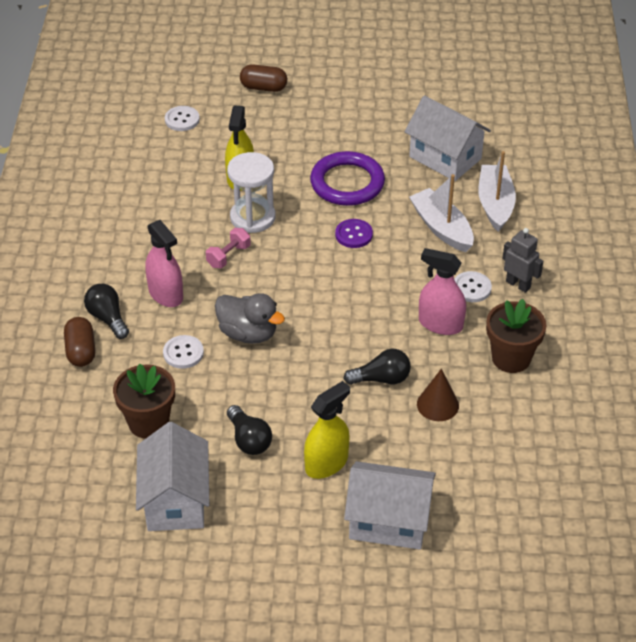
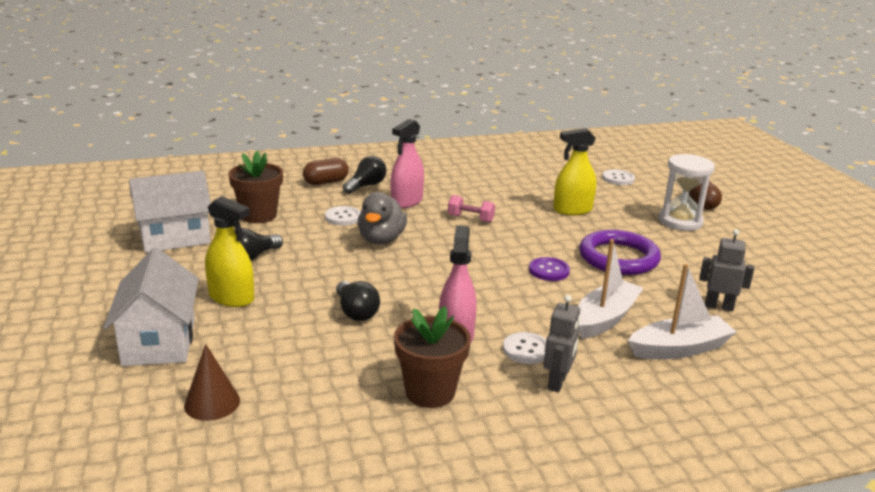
camera: 70 degrees right, 20 degrees down
(252, 217) = (527, 222): white hourglass -> white hourglass (680, 221)
(437, 404) = (333, 350): brown cone -> brown cone (212, 403)
(445, 158) = (719, 306): white house -> grey robot

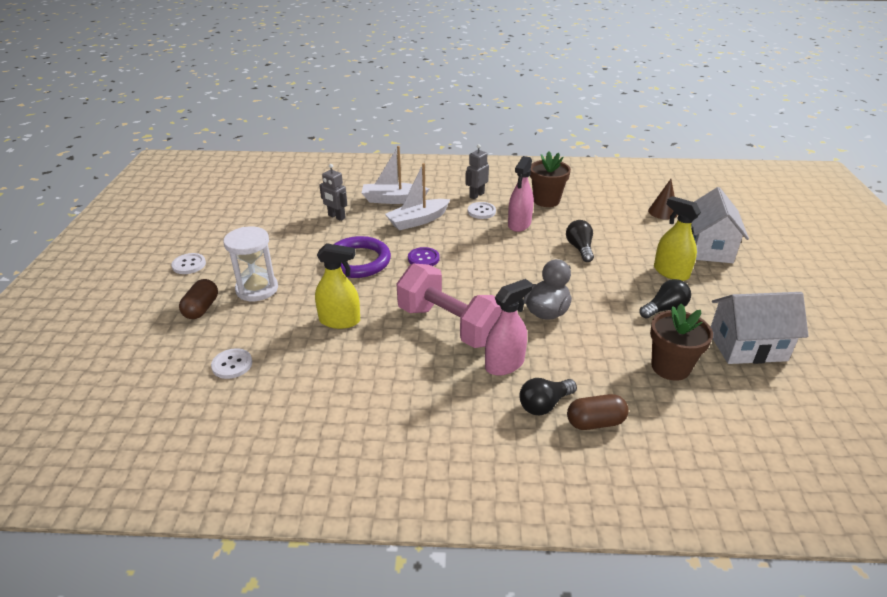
camera: 160 degrees left, 10 degrees up
(343, 217) = (579, 349): white button -> white button (189, 265)
(470, 218) = (450, 325): pink dumbbell -> pink dumbbell, size x2.39

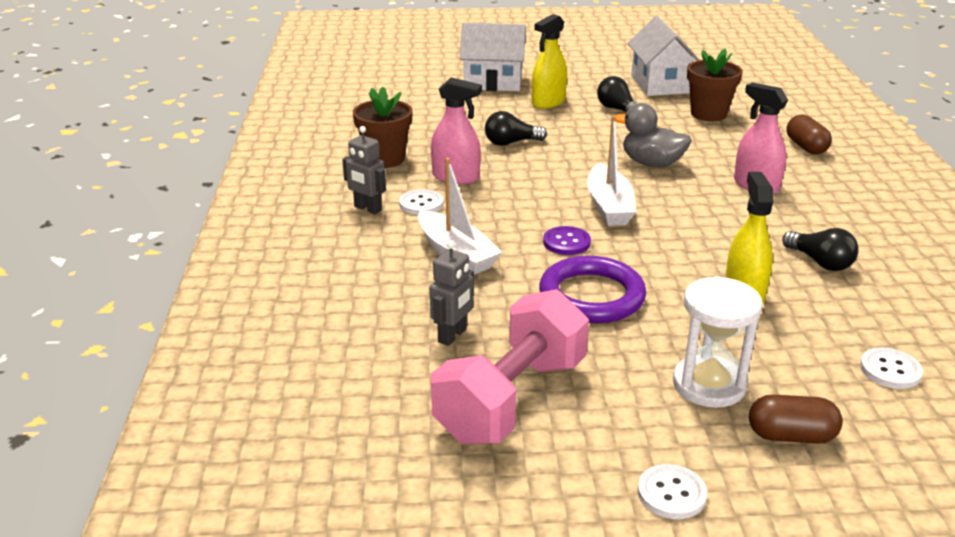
camera: 95 degrees left, 5 degrees down
(393, 199) = (383, 282): white boat -> white boat (609, 206)
(450, 325) = (708, 217): pink dumbbell -> pink dumbbell (511, 399)
(544, 404) = (801, 167): black light bulb -> black light bulb (820, 262)
(663, 212) = (414, 96): brown cone -> none

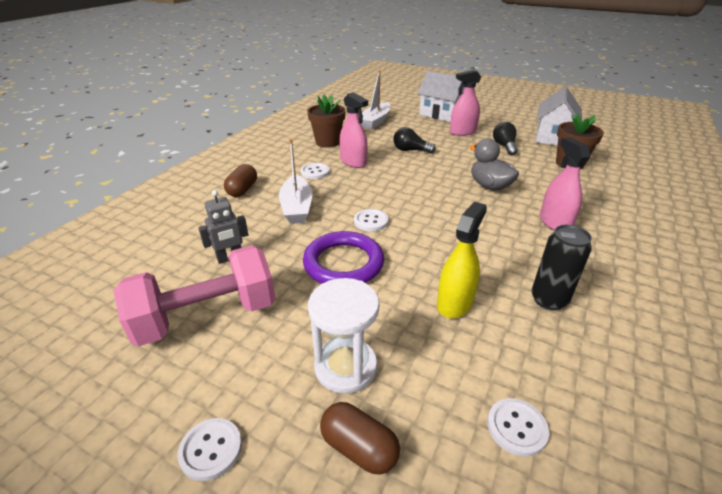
camera: 30 degrees right, 5 degrees up
(367, 209) = (283, 167): grey robot -> none
(548, 102) = (462, 132): yellow spray bottle -> pink spray bottle
(566, 242) = (371, 221): purple button -> white button
(609, 206) = (427, 206): white boat -> white boat (375, 121)
(806, 147) = (628, 205): brown capsule -> brown capsule (242, 190)
(820, 262) = (548, 300): black light bulb -> black can

